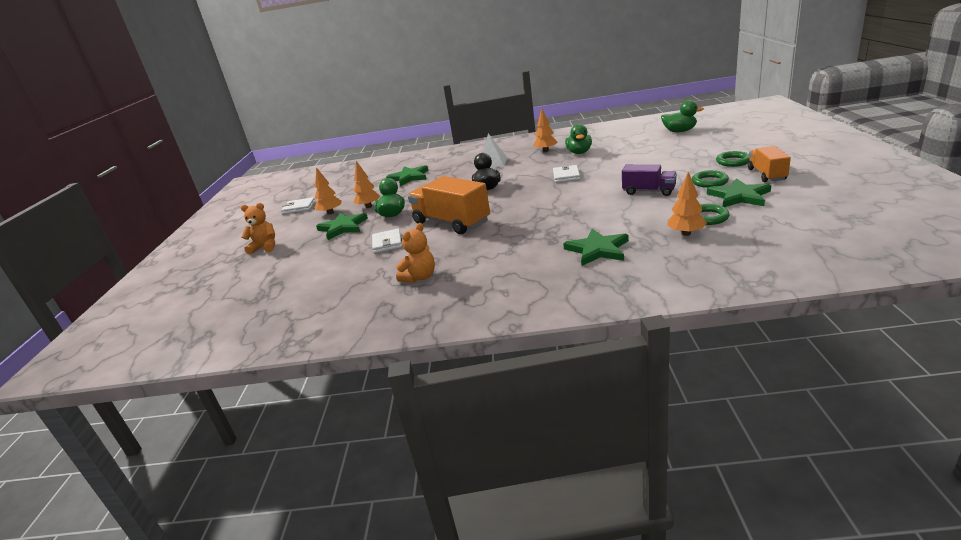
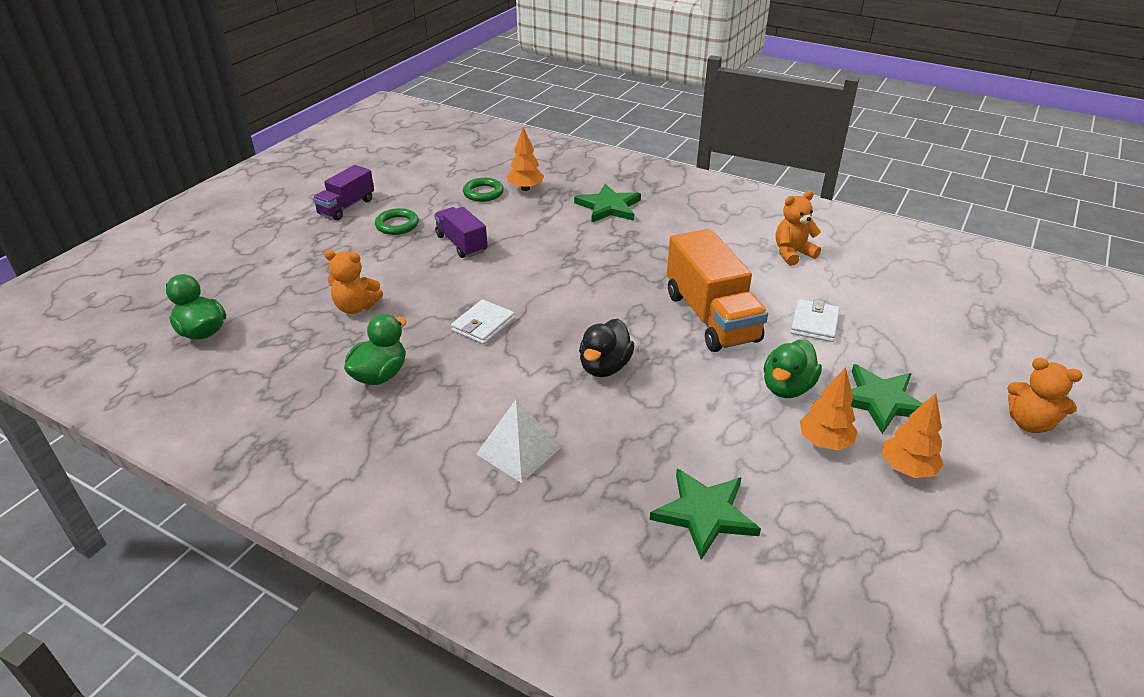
camera: 155 degrees left, 10 degrees up
(299, 208) = (990, 546): white wallet -> none
(545, 151) = (403, 423): orange tree -> none
(638, 157) = (356, 307): none -> orange teddy bear
(733, 161) = (319, 237): green ring -> none
(739, 196) = (419, 198): green star -> none
(766, 174) = (346, 207): orange truck -> purple truck

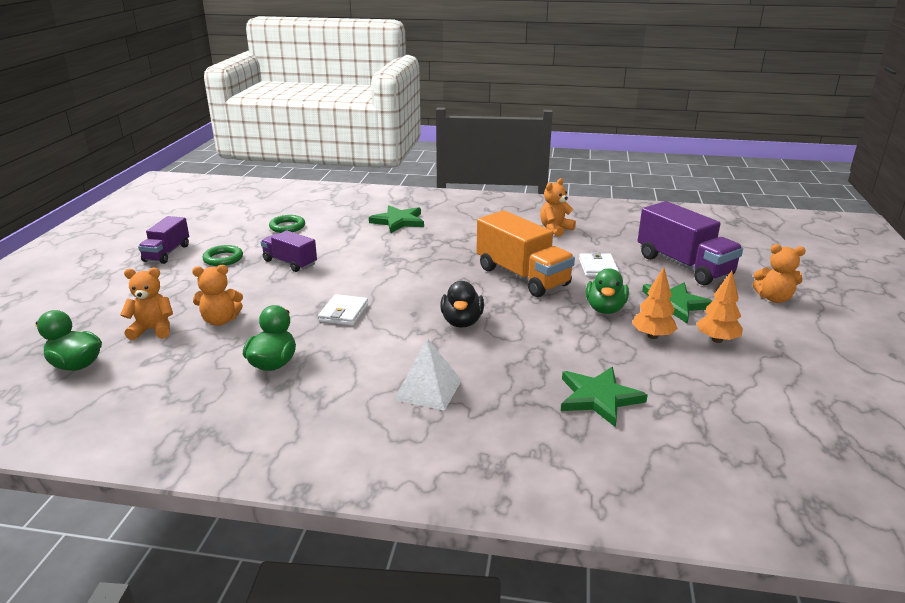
camera: 20 degrees left, 10 degrees down
(288, 304) = (153, 330): none -> orange teddy bear
(525, 188) = (322, 219): orange tree -> none
(932, 344) = (684, 265): none -> purple truck

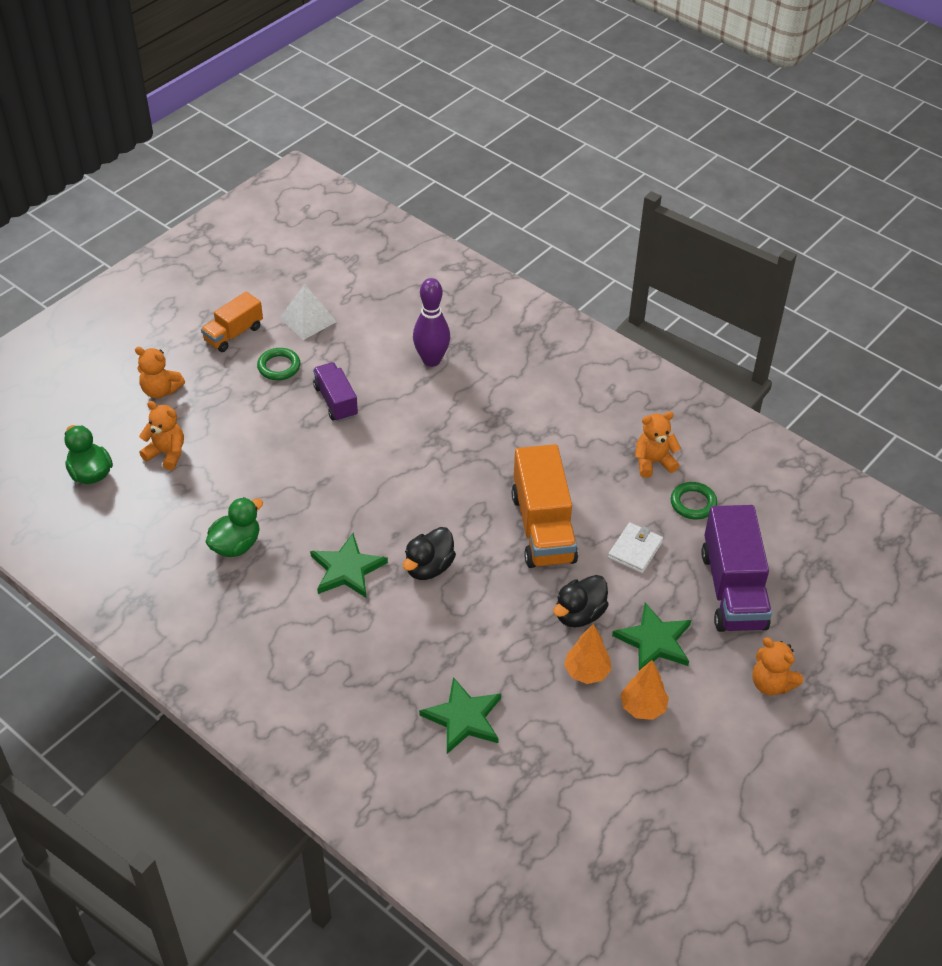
camera: 30 degrees right, 20 degrees up
(167, 253) = (233, 334): purple truck -> orange truck
(220, 320) = (226, 466): orange teddy bear -> orange teddy bear (160, 390)
(287, 227) = (372, 333): green ring -> green ring (693, 503)
(343, 313) = (334, 504): white wallet -> none
(346, 227) = (431, 360): none -> purple bowling pin
(398, 221) = (493, 372): green star -> green star (347, 569)
(428, 389) = (335, 638): white pyramid -> white pyramid (308, 320)
(605, 309) = (579, 614): green duck -> black duck

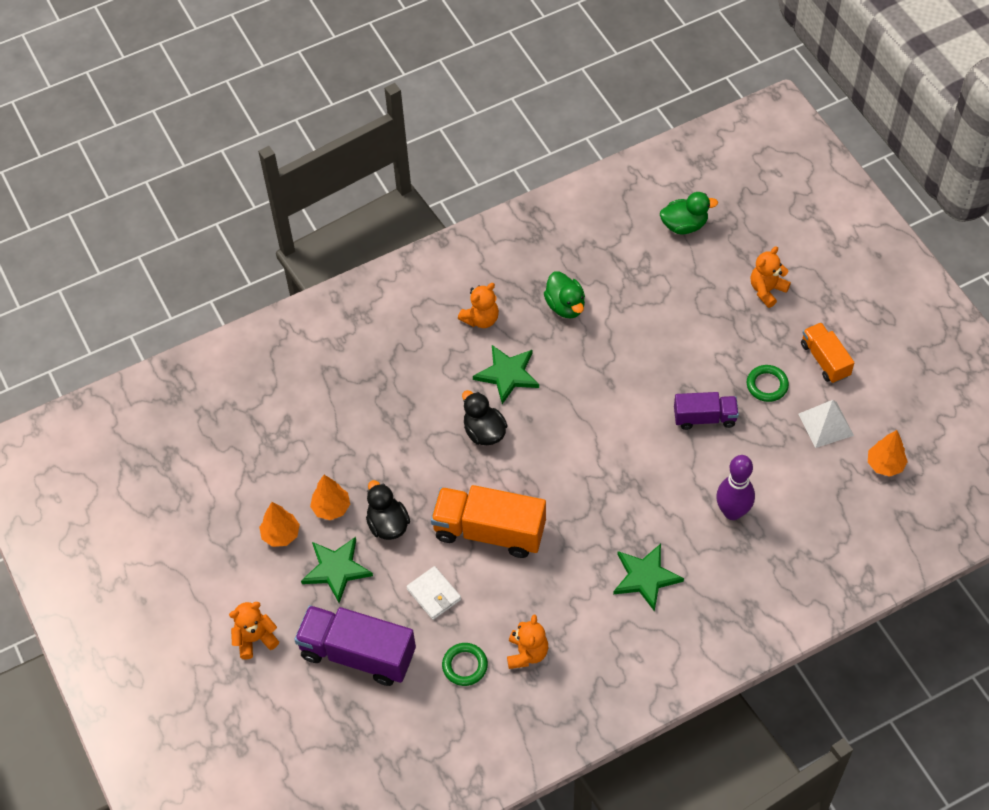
camera: 115 degrees right, 10 degrees up
(166, 453) = (687, 280): orange teddy bear -> orange teddy bear (481, 319)
(335, 276) = (885, 465): none -> orange tree
(463, 718) = (332, 410): green star -> green star (645, 577)

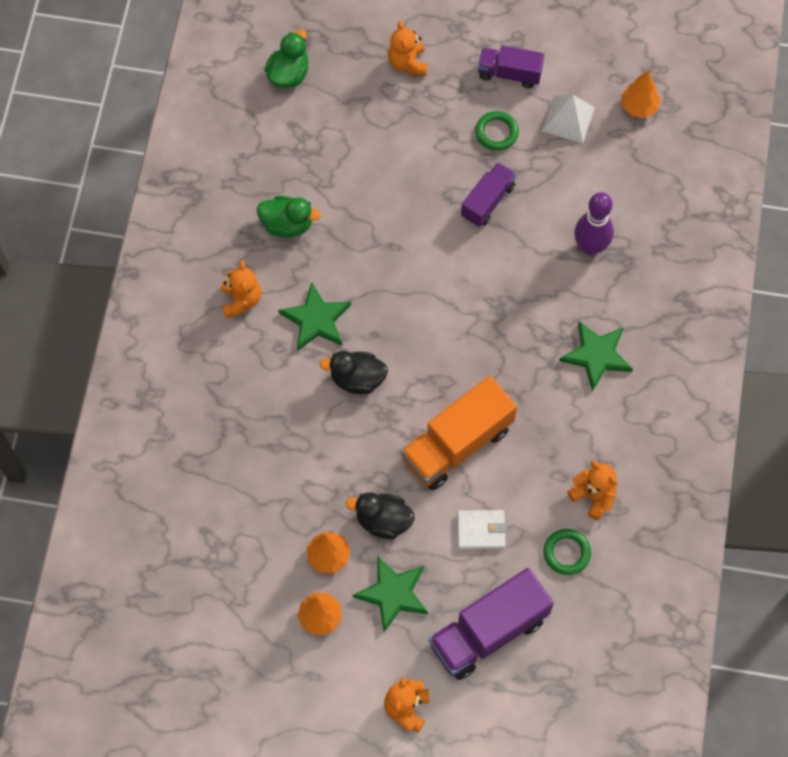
camera: 55 degrees left, 10 degrees up
(825, 360) = (509, 73): orange truck -> purple truck

